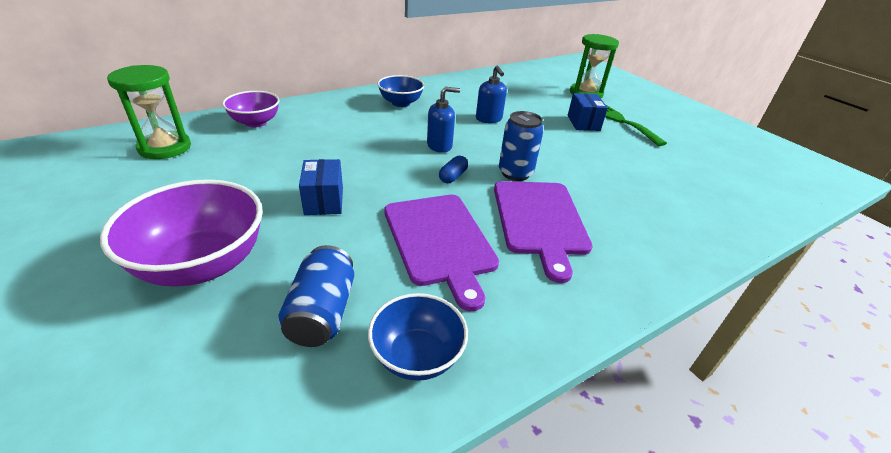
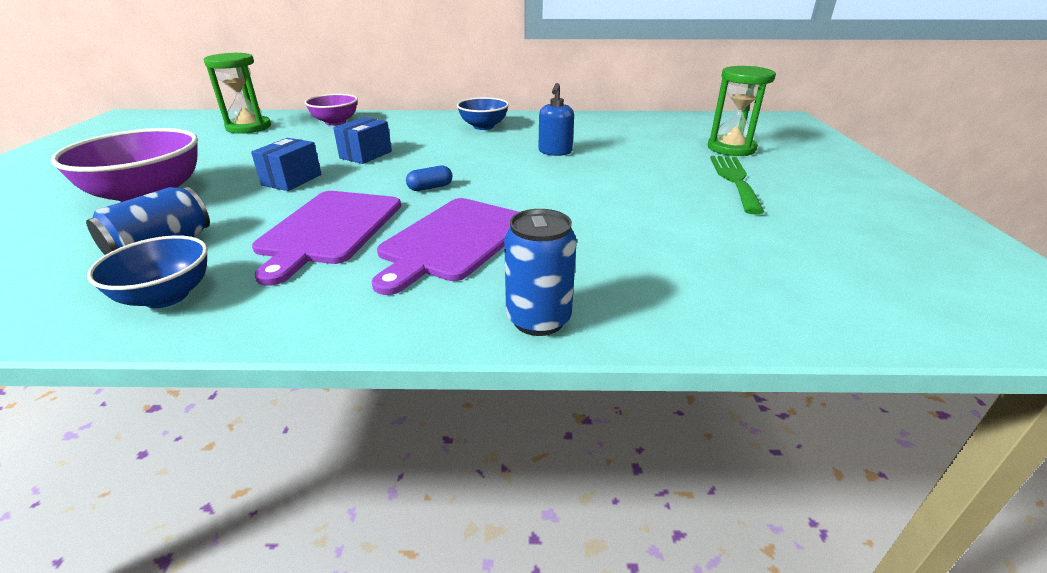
camera: 35 degrees right, 5 degrees down
(439, 146) = (461, 163): blue soap dispenser -> none
(515, 173) = (500, 198): blue can -> blue can (538, 319)
(583, 123) = (673, 173): blue box -> blue box (366, 155)

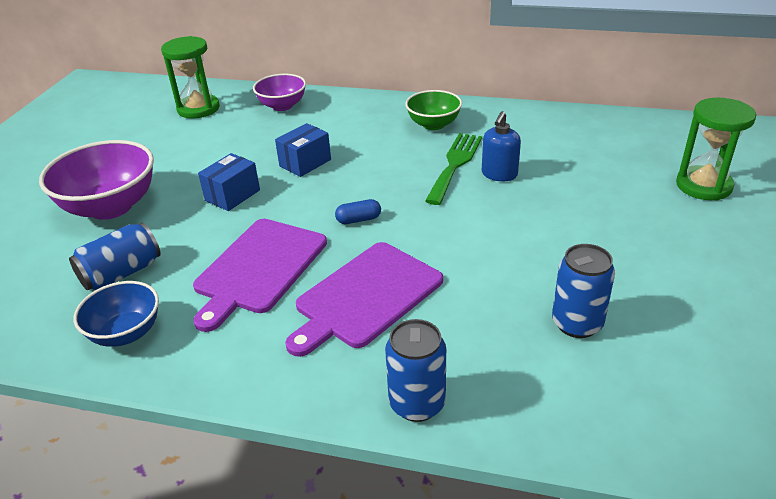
camera: 15 degrees right, 5 degrees up
(483, 126) = (433, 124): blue bowl -> green bowl
(674, 240) = (577, 323): none -> blue can
(735, 180) = (682, 240): green fork -> green fork (455, 164)

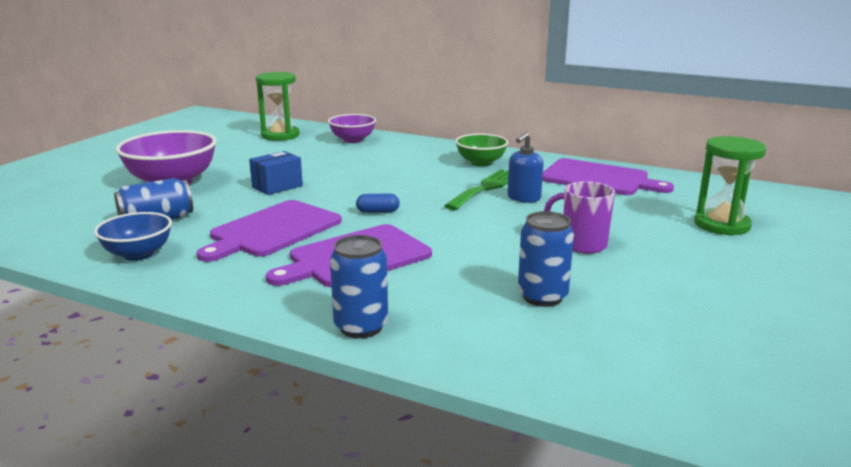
camera: 10 degrees right, 15 degrees down
(305, 163) = (351, 174): blue box -> none
(561, 133) = (598, 179): none -> purple cutting board
(584, 238) = (582, 245): none -> purple mug

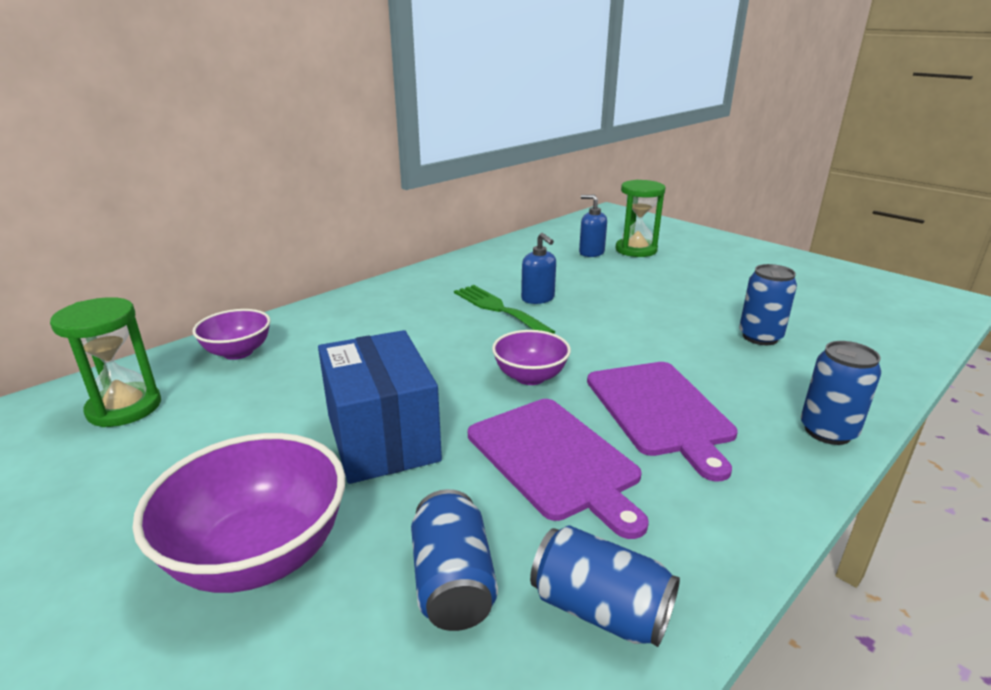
camera: 70 degrees left, 5 degrees up
(138, 254) = (600, 609): blue bowl -> blue can
(277, 186) = (382, 438): blue box -> blue box, size x1.86
(378, 211) = (530, 377): blue capsule -> purple bowl
(481, 163) = (419, 296): green bowl -> none
(582, 245) = (659, 300): purple mug -> none
(598, 179) = (510, 261): purple cutting board -> none
(675, 206) = (591, 252): none -> blue soap dispenser

